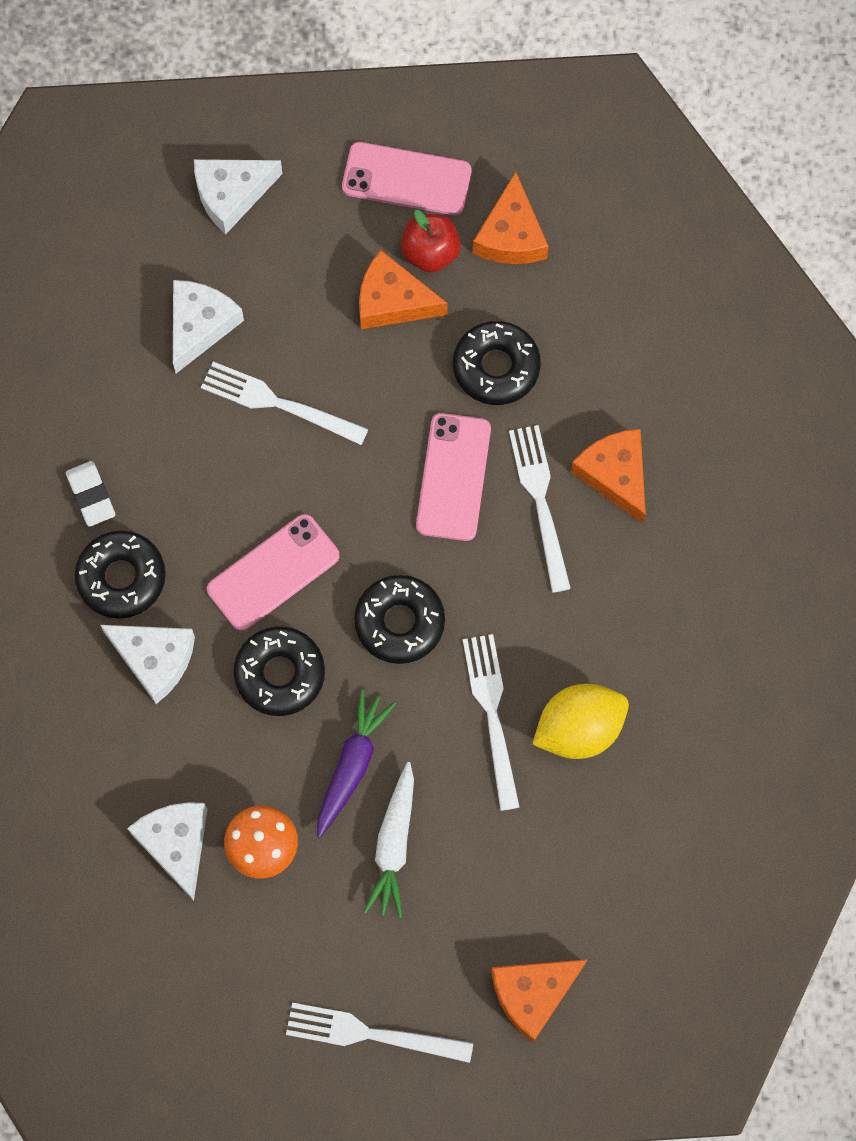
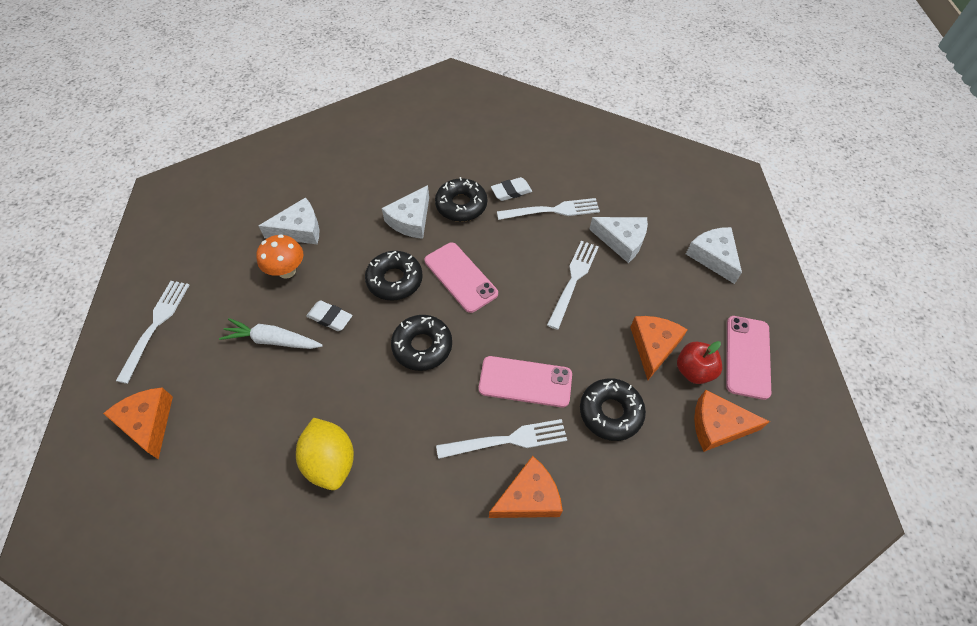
camera: 90 degrees right, 15 degrees down
(352, 765) = (330, 318): purple carrot -> white eraser
(491, 713) = (351, 402): white fork -> white fork (552, 210)

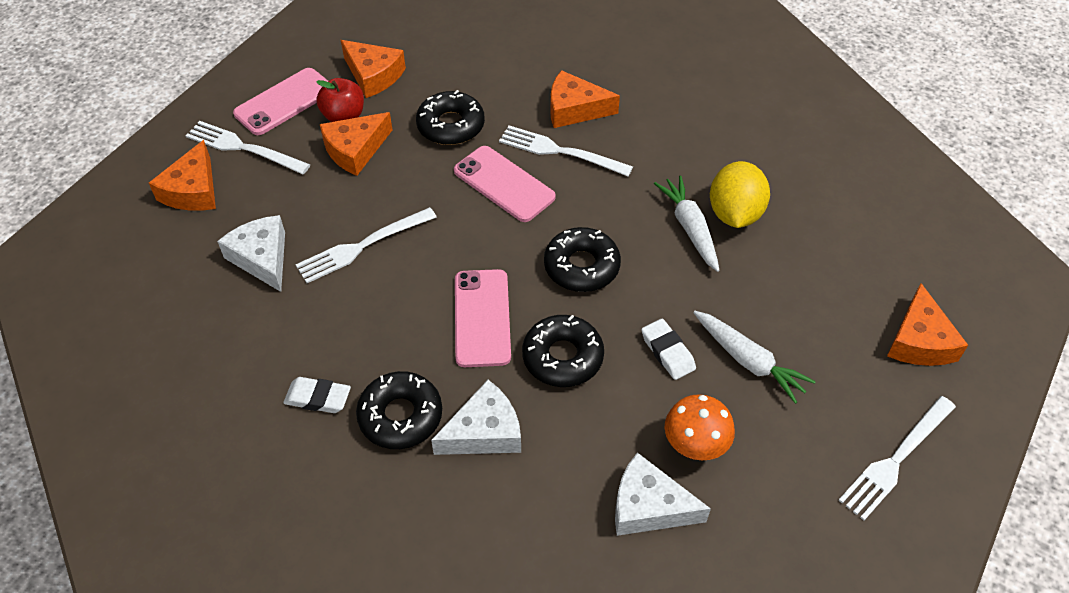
camera: 145 degrees left, 5 degrees down
(361, 425) = (689, 228): none -> white carrot
(552, 210) = (295, 340): white fork -> white fork (243, 148)
(713, 257) = (193, 190): white cheese -> orange cheese

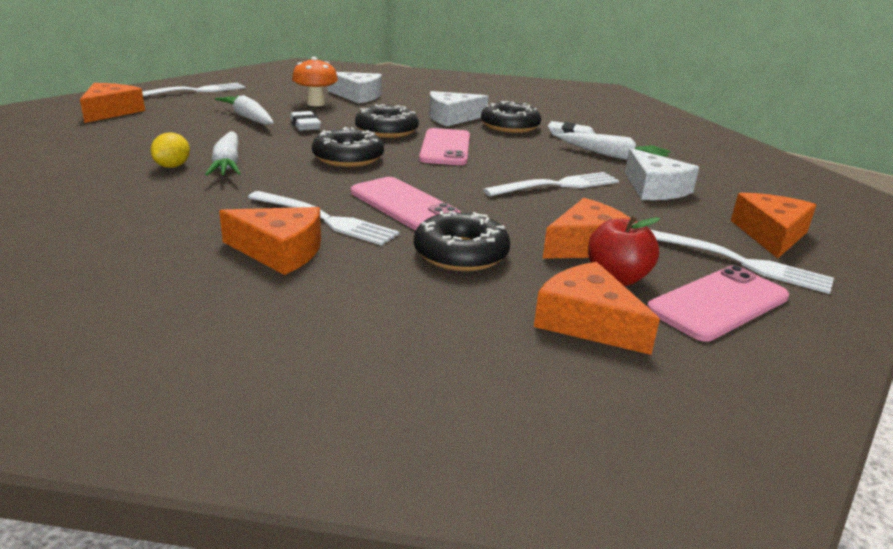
camera: 175 degrees left, 25 degrees down
(280, 337) = (612, 156): none -> white carrot
(734, 214) = (173, 166): yellow lemon -> yellow lemon, size x0.56

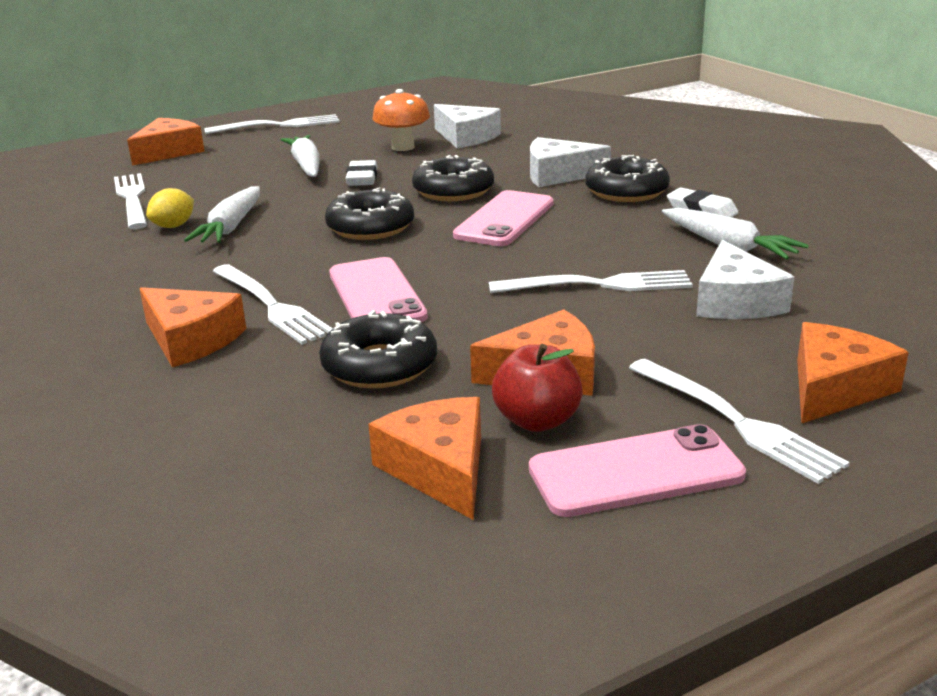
camera: 25 degrees right, 0 degrees up
(110, 148) = (132, 199): none -> white fork

